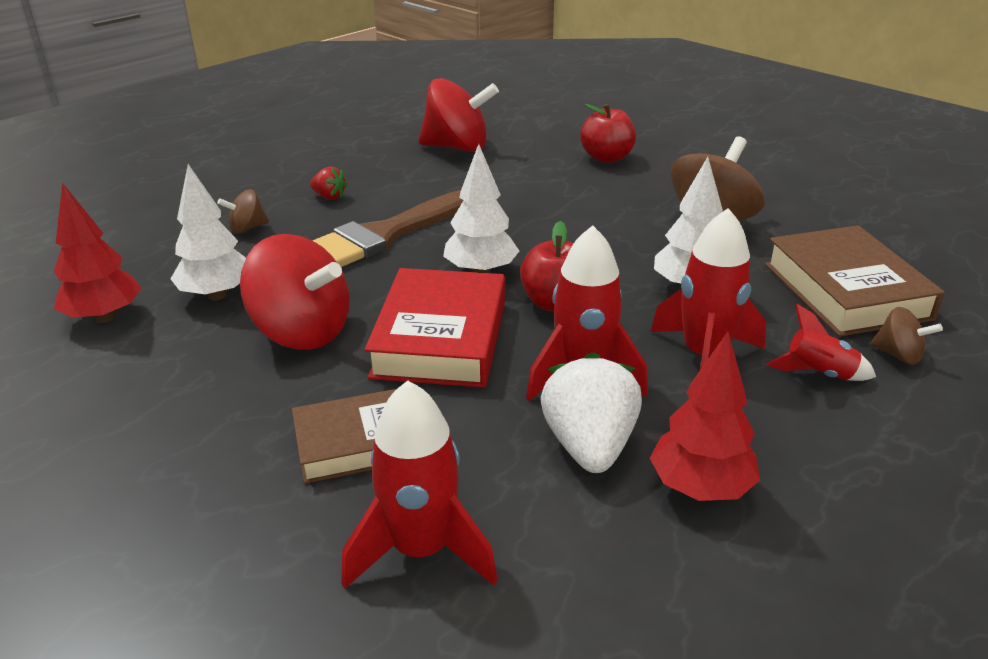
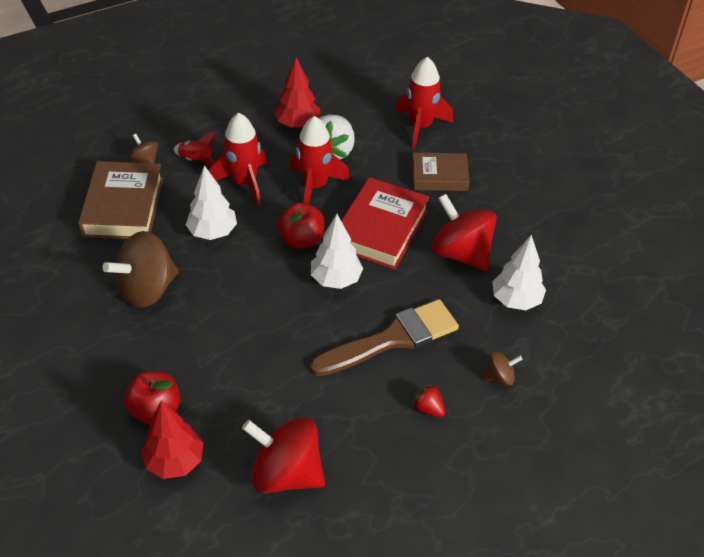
camera: 165 degrees left, 15 degrees up
(105, 317) = (586, 296): red tree -> red tree (174, 461)

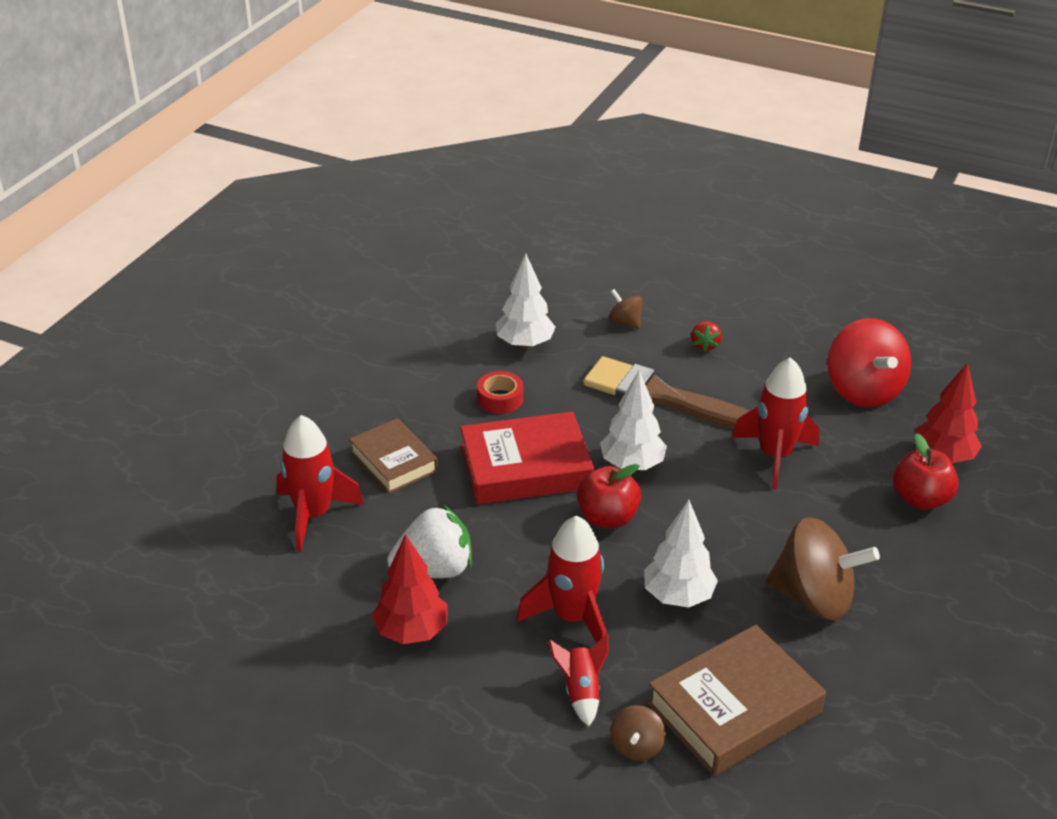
camera: 125 degrees left, 10 degrees down
(315, 186) = (513, 552): red rocket -> red rocket (775, 456)
(461, 253) = (500, 399): red spinning top -> red tape

